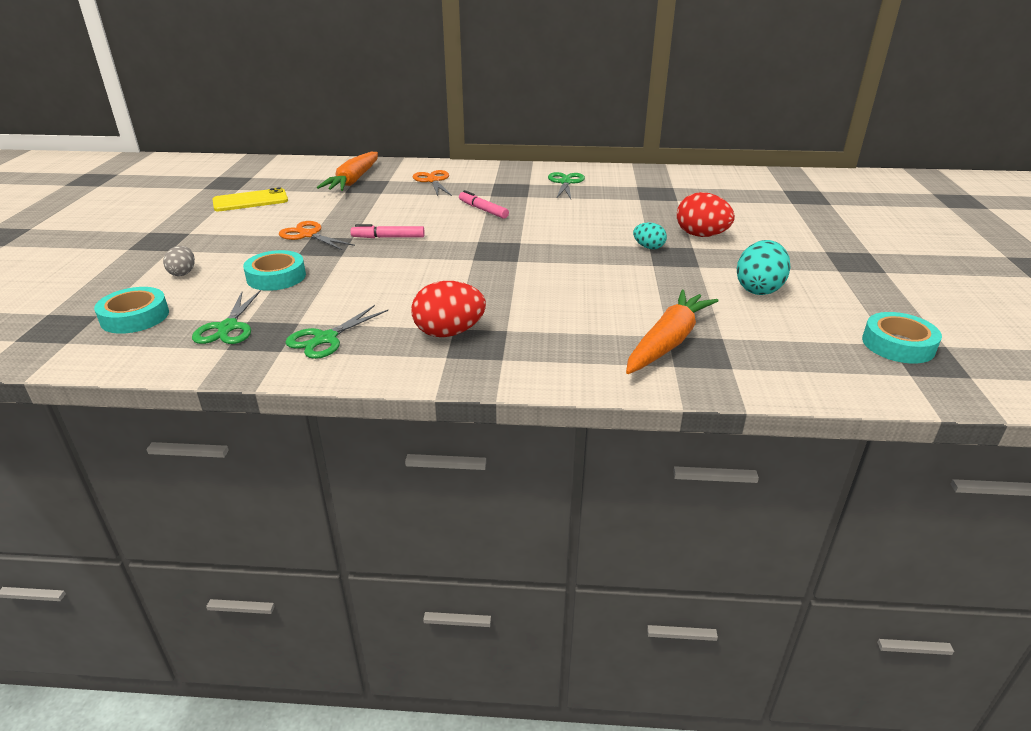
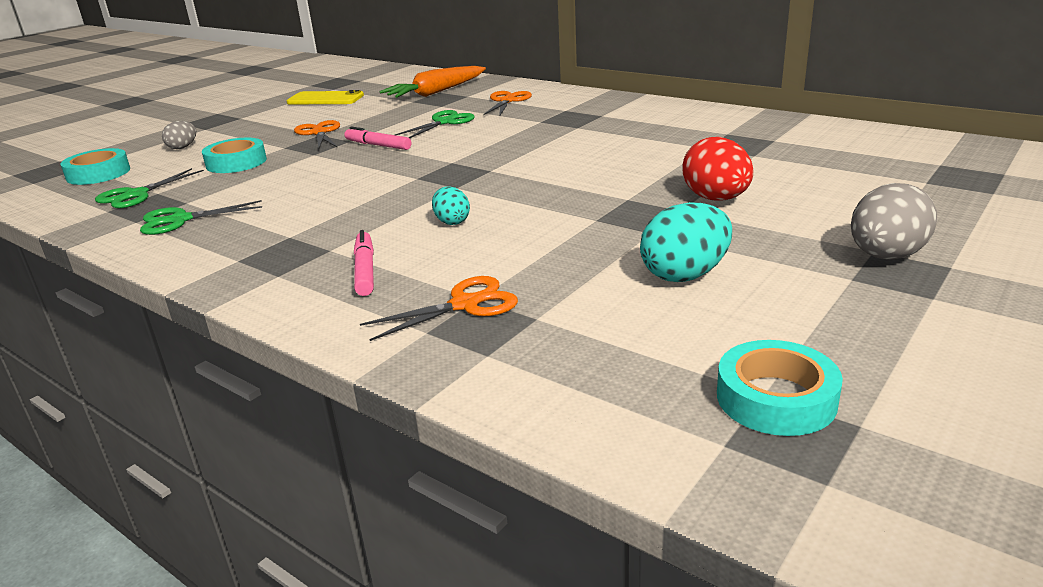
camera: 35 degrees right, 5 degrees down
(449, 332) = (278, 239): red egg -> none
(483, 210) = (508, 134): pink marker -> pink marker (365, 270)
(565, 182) = (644, 119): green scissors -> green scissors (444, 122)
(648, 247) = (623, 200): turquoise egg -> turquoise egg (452, 221)
(668, 342) = (464, 305): orange carrot -> orange scissors
(835, 253) = (885, 256): none -> grey egg

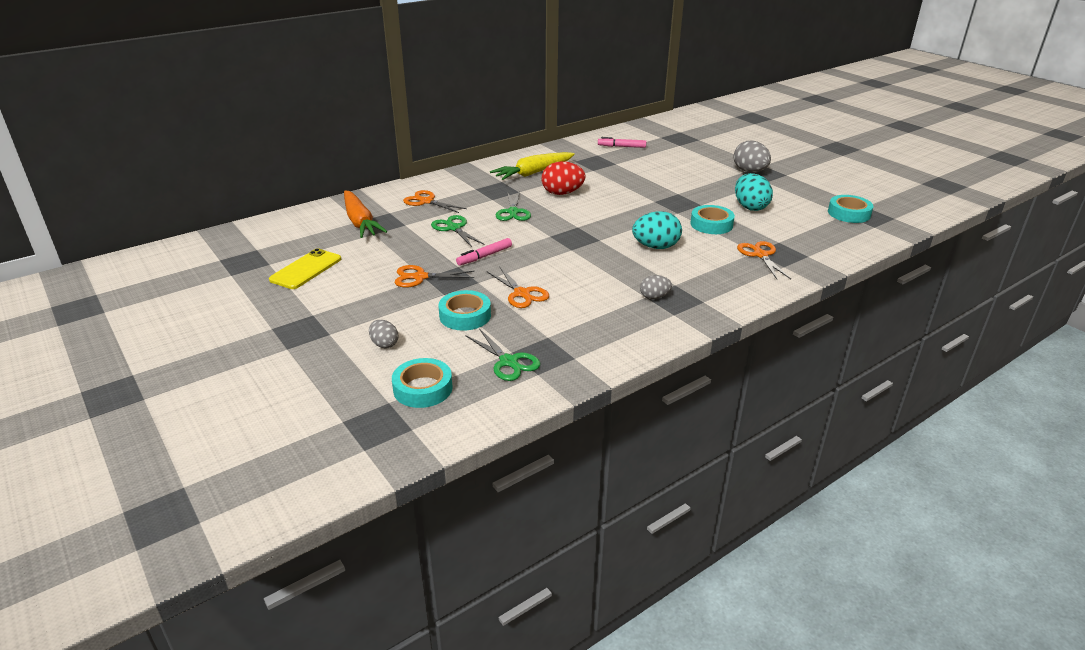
camera: 75 degrees left, 5 degrees up
(180, 220) = (586, 337): green scissors -> green scissors (513, 212)
(288, 241) = (654, 297): none -> grey egg
(289, 175) = (522, 293): none -> orange scissors
(365, 270) = (709, 276): pink marker -> pink marker (621, 146)
(452, 221) = (655, 247): turquoise egg -> turquoise egg, size x1.74
(569, 250) = (711, 224): none -> turquoise tape
(649, 122) = (533, 173): none -> yellow carrot
(716, 199) = (669, 184): red egg -> red egg (562, 193)

